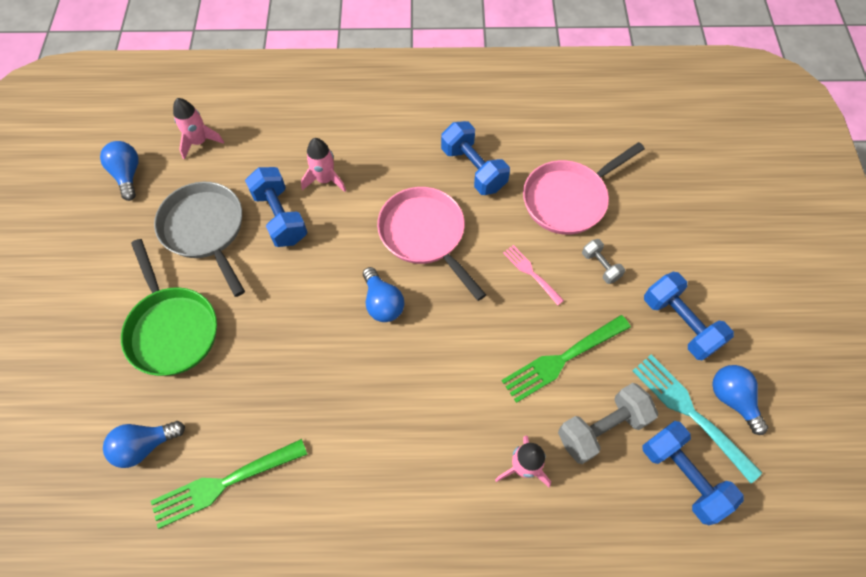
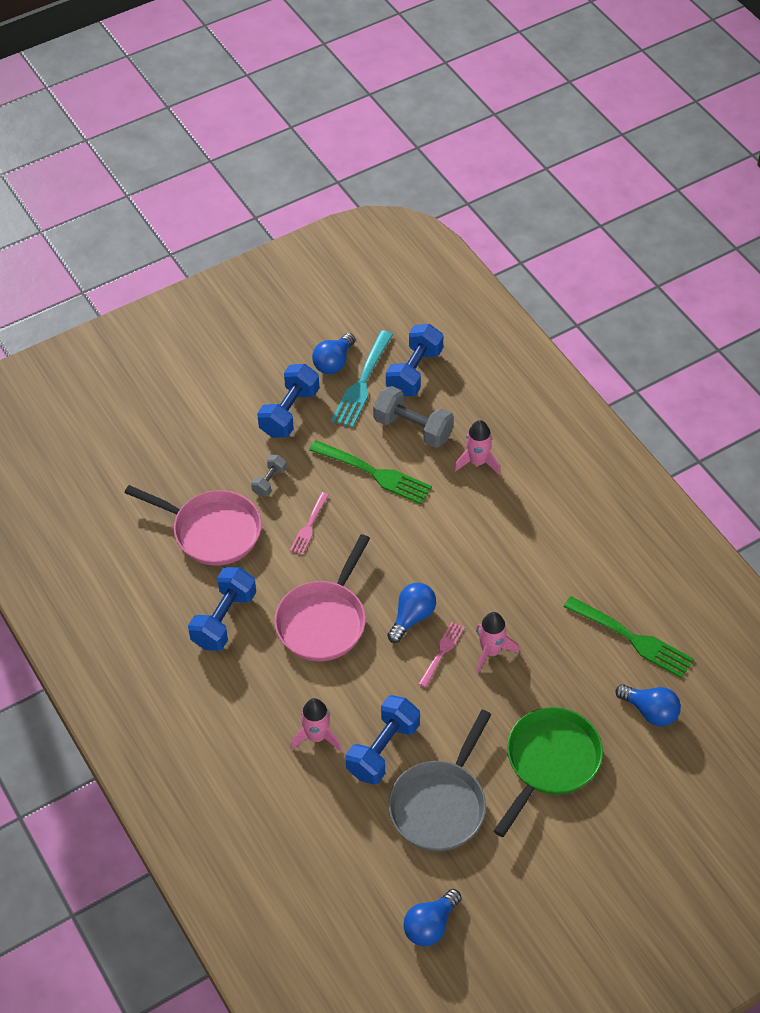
camera: 120 degrees left, 10 degrees down
(199, 142) = (346, 885): pink rocket -> pink rocket (491, 651)
(332, 307) = (442, 652): none -> pink fork

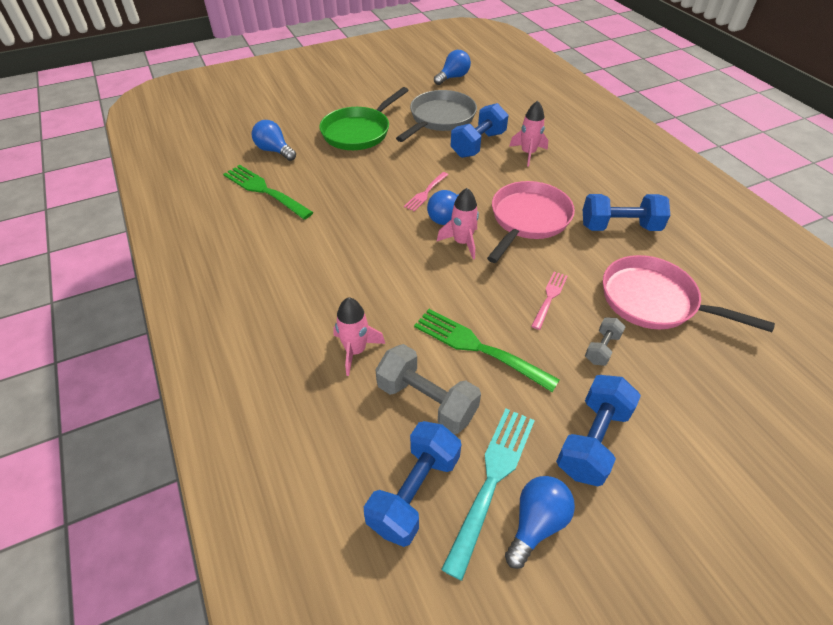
camera: 175 degrees left, 5 degrees down
(224, 619) = (619, 227): blue dumbbell -> blue dumbbell turned 60 degrees clockwise
(491, 651) = (385, 190): pink rocket -> pink rocket (462, 242)

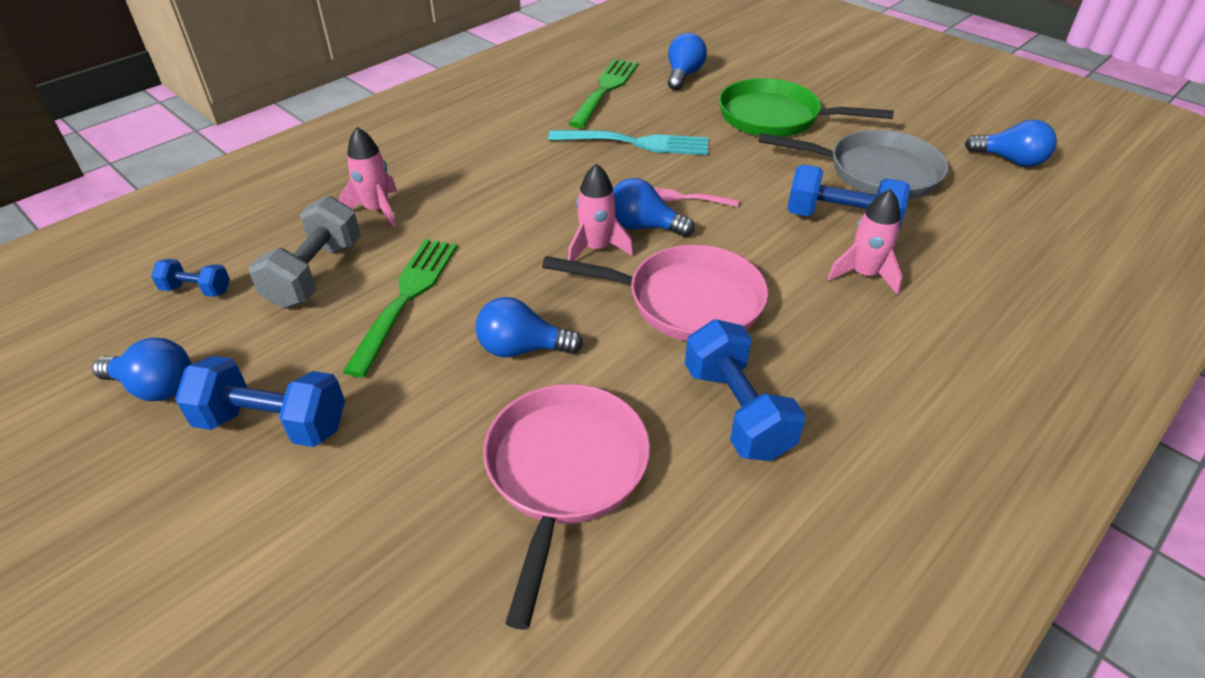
camera: 70 degrees right, 5 degrees down
(414, 492) = (197, 290): blue dumbbell -> blue dumbbell, size x0.55
(492, 480) = (212, 343): turquoise fork -> turquoise fork (636, 143)
(549, 297) = (522, 349): pink fork -> blue light bulb
(602, 348) = (438, 416): grey dumbbell -> none

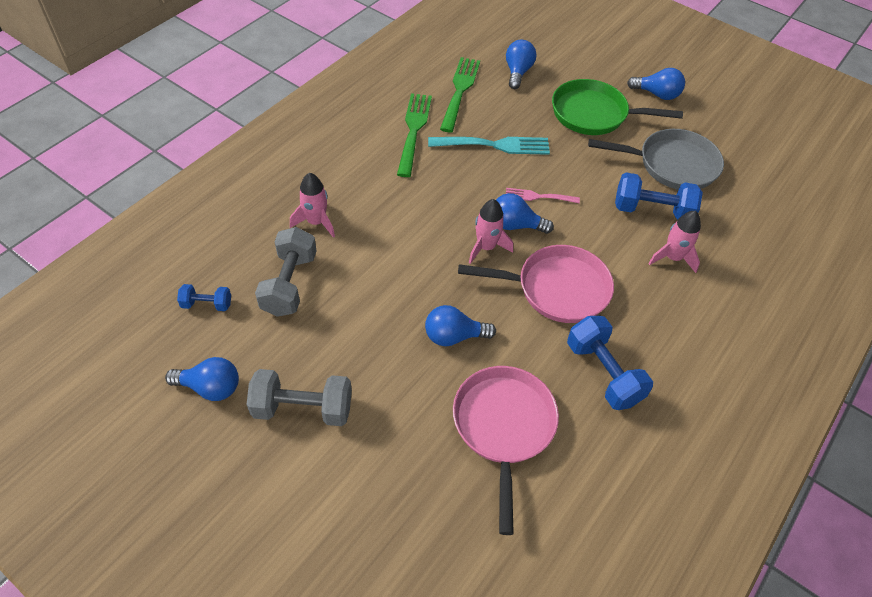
camera: 10 degrees left, 10 degrees up
(273, 424) = (303, 408): blue dumbbell -> grey dumbbell
(406, 298) = (362, 300): green fork -> green fork (414, 130)
(1010, 160) = (764, 148): blue light bulb -> blue light bulb (657, 94)

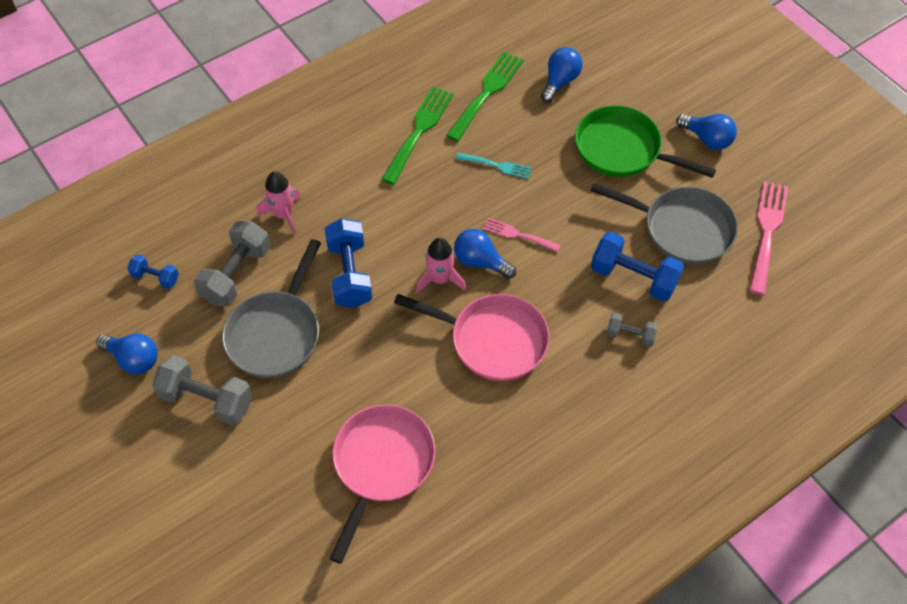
camera: 20 degrees right, 5 degrees up
(350, 329) = (276, 333): none -> grey pan
(454, 336) = (371, 364): blue light bulb -> none
(494, 145) = (497, 166): turquoise fork -> turquoise fork, size x0.58
(603, 373) = (500, 437): blue dumbbell -> blue dumbbell (350, 274)
(672, 258) = (630, 335): pink rocket -> grey dumbbell
(740, 154) = (767, 232): none -> pink fork

